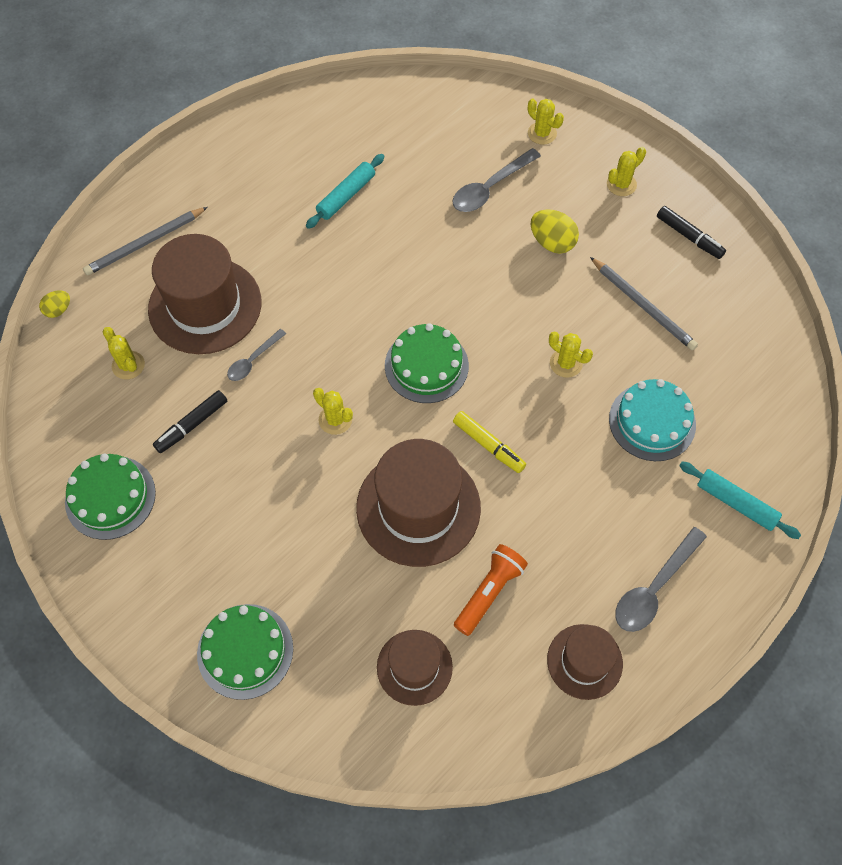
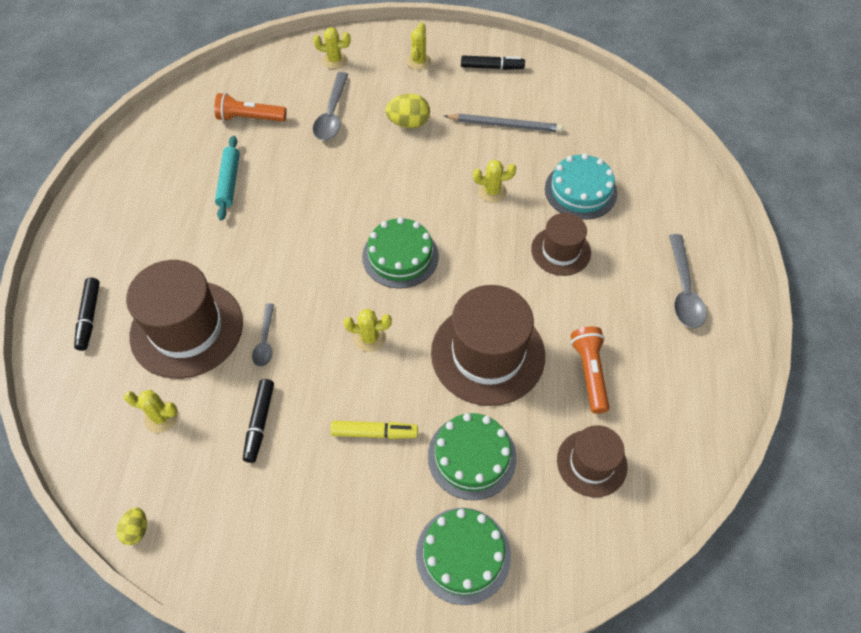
camera: 40 degrees left, 5 degrees down
(58, 310) = (55, 418): yellow egg -> yellow egg (136, 530)
(110, 497) = (241, 529): green cake -> green cake (472, 456)
(145, 243) = (89, 317): grey pencil -> black marker
(415, 145) = (250, 118): none -> orange flashlight
(488, 445) = (493, 278): yellow marker -> yellow marker (374, 433)
(584, 661) = (690, 368): brown hat -> brown hat (560, 251)
(736, 503) = (676, 204): turquoise rolling pin -> none

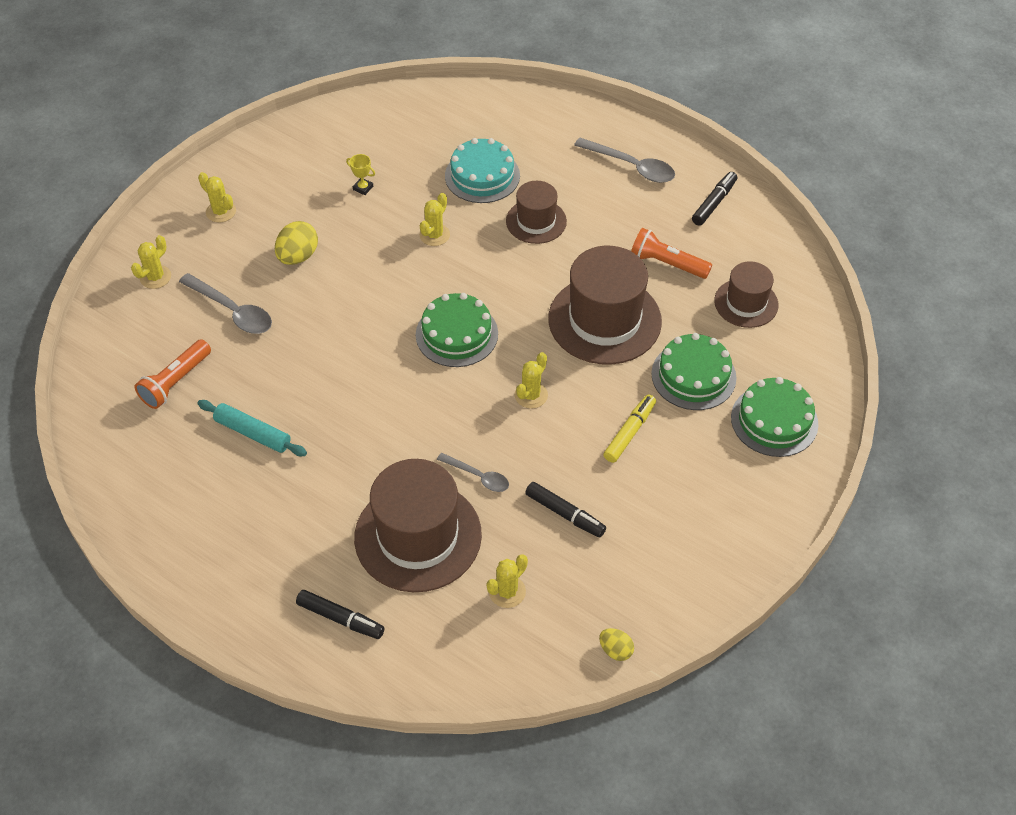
camera: 60 degrees left, 5 degrees down
(491, 67) = (280, 162): black marker -> black marker (714, 203)
(505, 125) = (363, 188): grey pencil -> yellow trophy

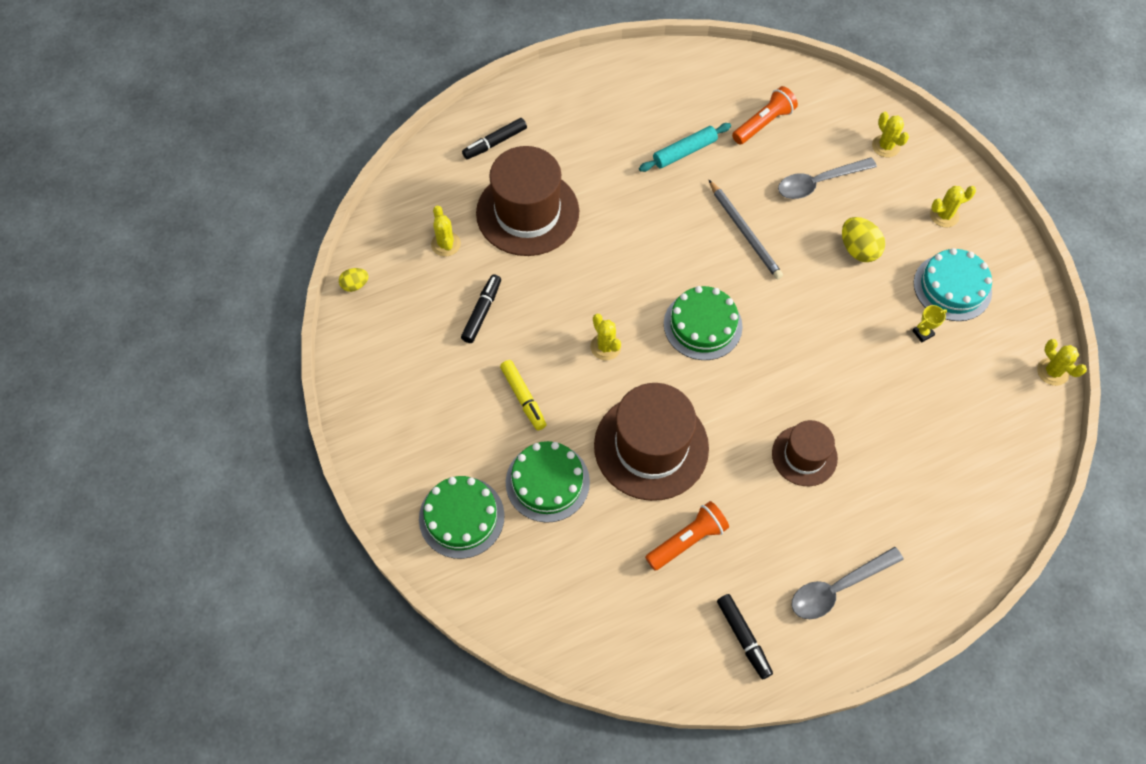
camera: 120 degrees right, 10 degrees up
(175, 382) = (763, 123): orange flashlight -> orange flashlight turned 75 degrees clockwise
(329, 344) = (744, 232): none -> grey pencil
(434, 235) = (830, 363): yellow cactus -> yellow cactus (1052, 372)
(478, 476) = (552, 273): grey spoon -> none
(482, 176) = (891, 440): turquoise cake -> turquoise cake (952, 287)
(565, 514) = (482, 312): black marker -> black marker turned 135 degrees clockwise
(746, 303) = (599, 581): brown hat -> none

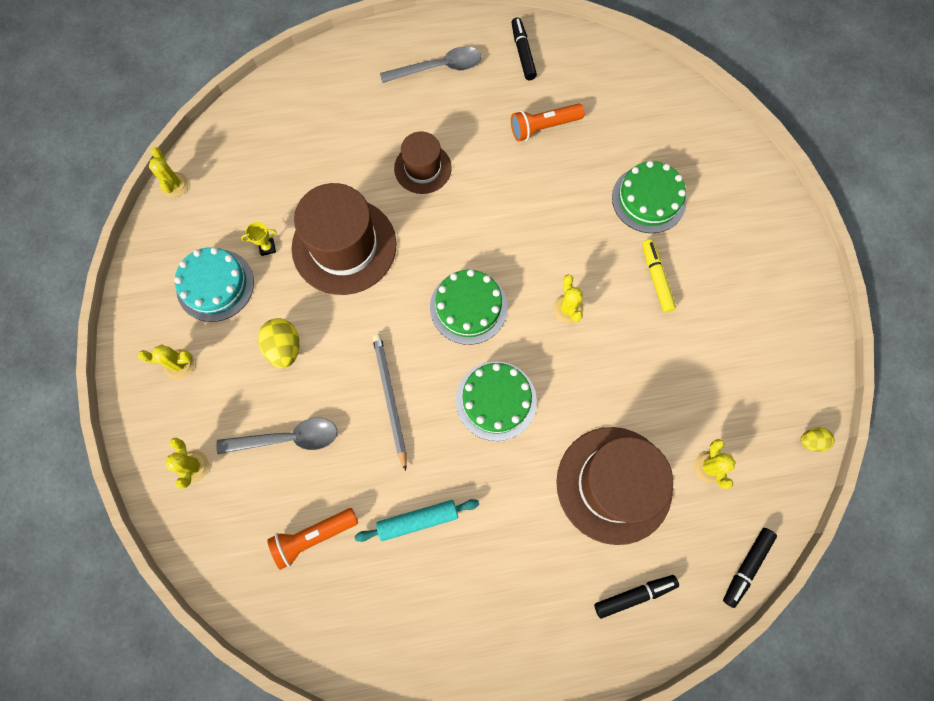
camera: 165 degrees left, 10 degrees up
(461, 517) = (727, 188): green cake -> green cake (496, 400)
(482, 312) = (682, 376): black marker -> black marker (746, 566)
(651, 446) = (551, 207): brown hat -> brown hat (344, 246)

